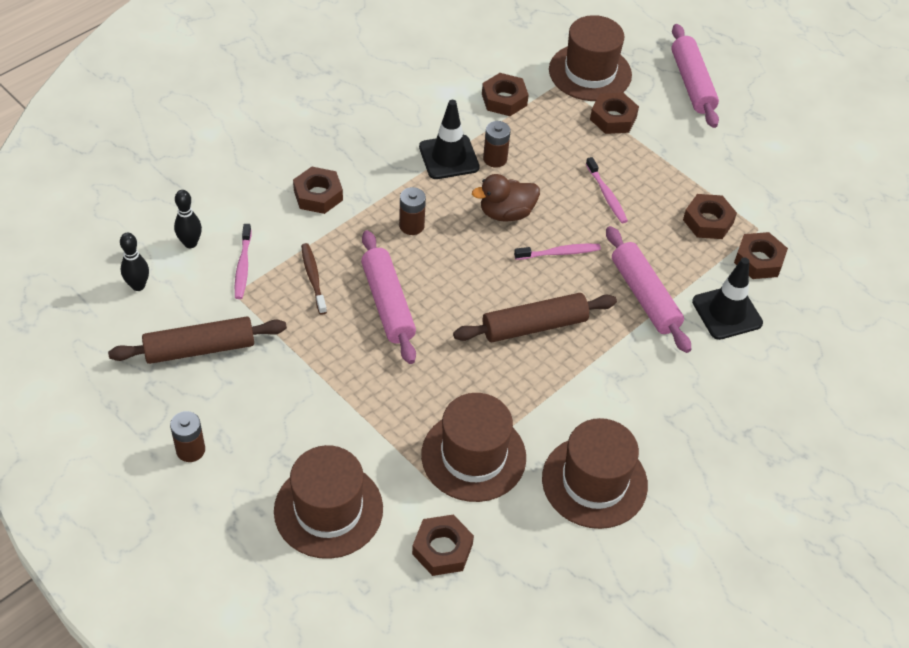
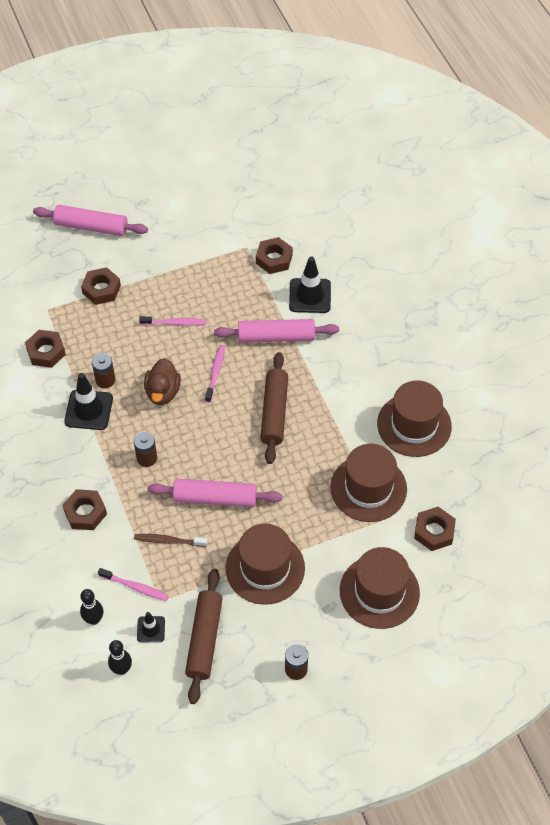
camera: 65 degrees left, 5 degrees up
(195, 296) = (151, 629): none -> black traffic cone
(590, 72) = (46, 285): brown hat -> brown hat (265, 568)
(708, 221) = (227, 273): brown nut -> none

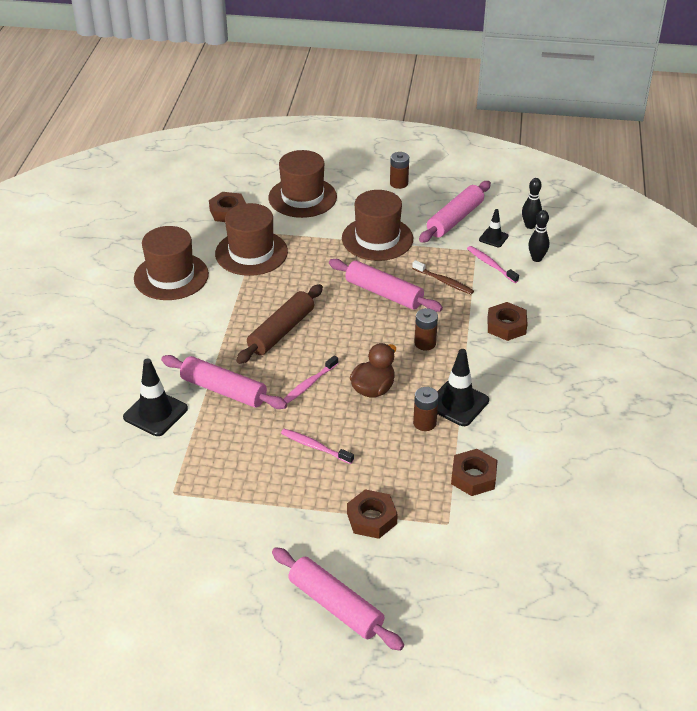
camera: 150 degrees left, 15 degrees down
(204, 639) = (455, 219): brown rolling pin -> pink rolling pin
(274, 259) = (156, 466): brown nut -> none

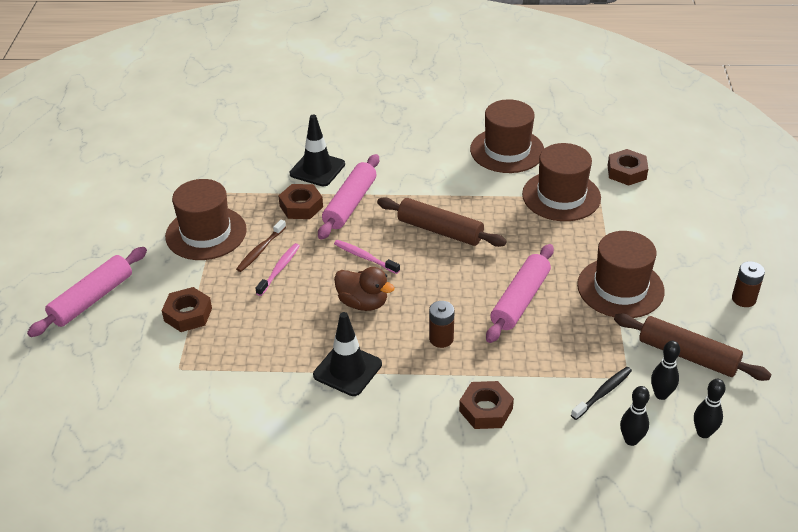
camera: 85 degrees right, 0 degrees up
(302, 197) = (677, 222): brown hat -> brown hat (206, 233)
(424, 423) = (316, 345): brown battery -> none
(444, 281) = (556, 350): brown toothbrush -> brown toothbrush (260, 250)
(455, 219) = (688, 355): pink rolling pin -> brown rolling pin
(473, 477) = (239, 386): brown nut -> brown nut (301, 206)
(491, 265) = (603, 393): pink toothbrush -> black toothbrush
(493, 238) = (661, 394): black traffic cone -> black bowling pin

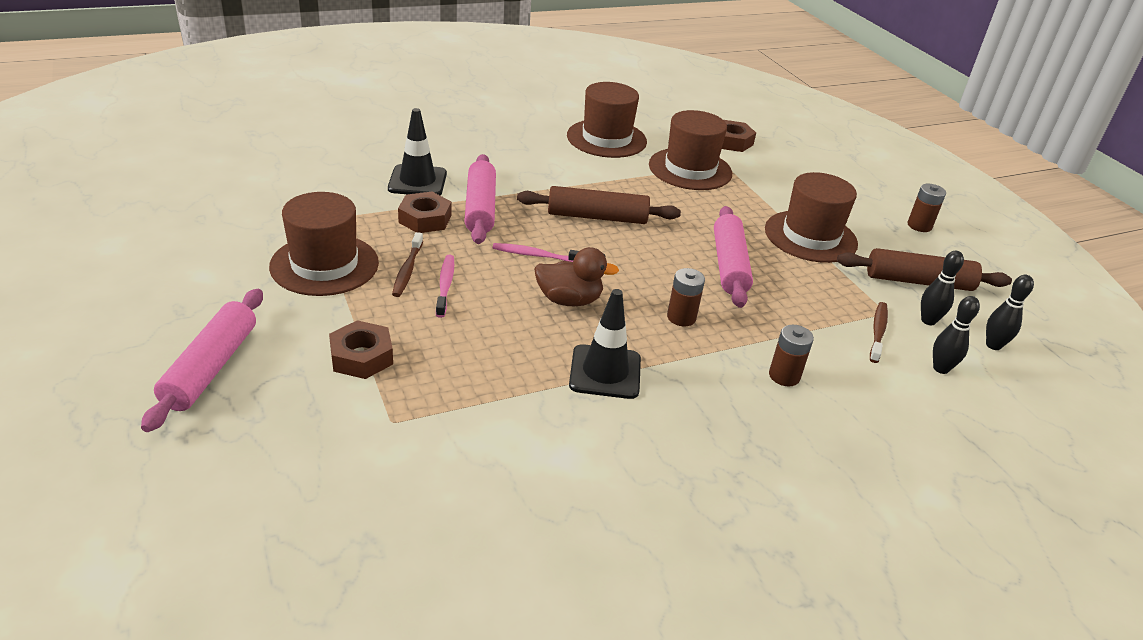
camera: 30 degrees left, 5 degrees down
(486, 410) = (784, 376): brown nut -> brown battery
(603, 393) = (878, 332): black toothbrush -> brown toothbrush

